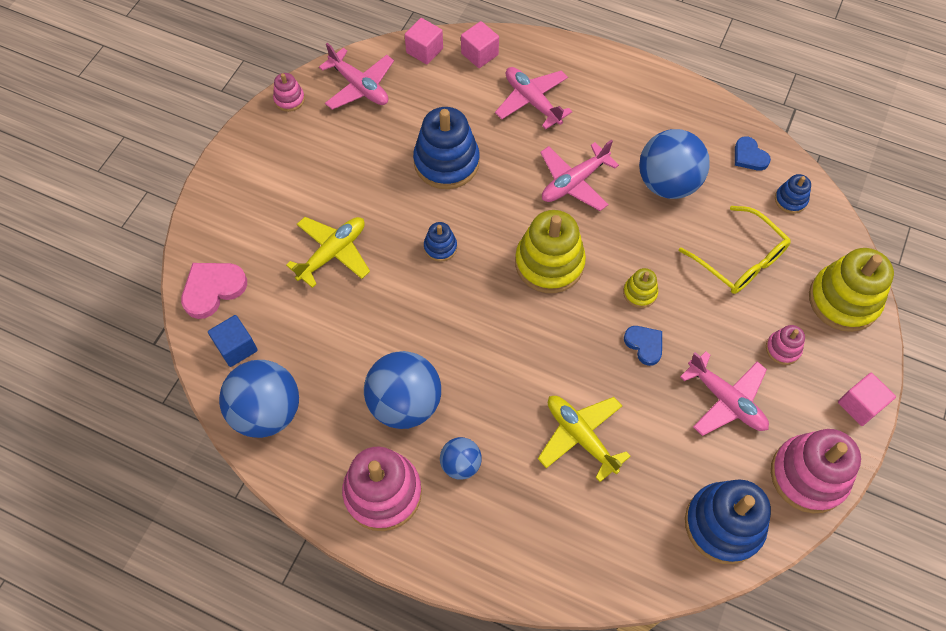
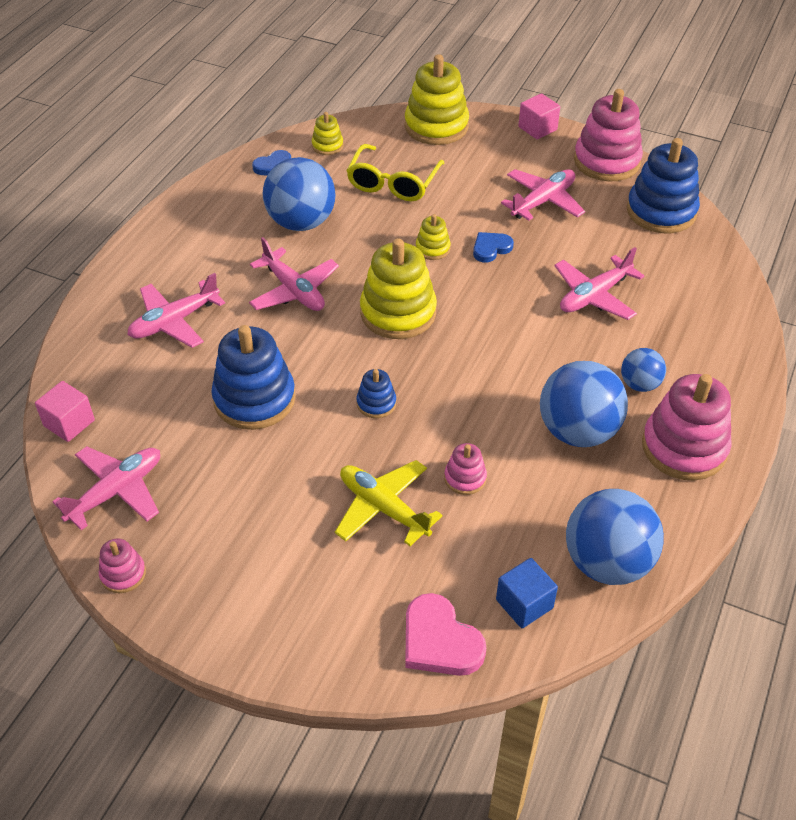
camera: 90 degrees left, 15 degrees down
(479, 54) = (89, 368): pink cube -> none
(580, 436) = (594, 296): yellow plane -> pink plane
(739, 259) = (393, 182): yellow glasses -> yellow glasses turned 150 degrees clockwise
(783, 349) = (488, 164): pink stacking toy -> pink stacking toy (465, 478)
(790, 200) = (327, 146): blue stacking toy -> yellow stacking toy

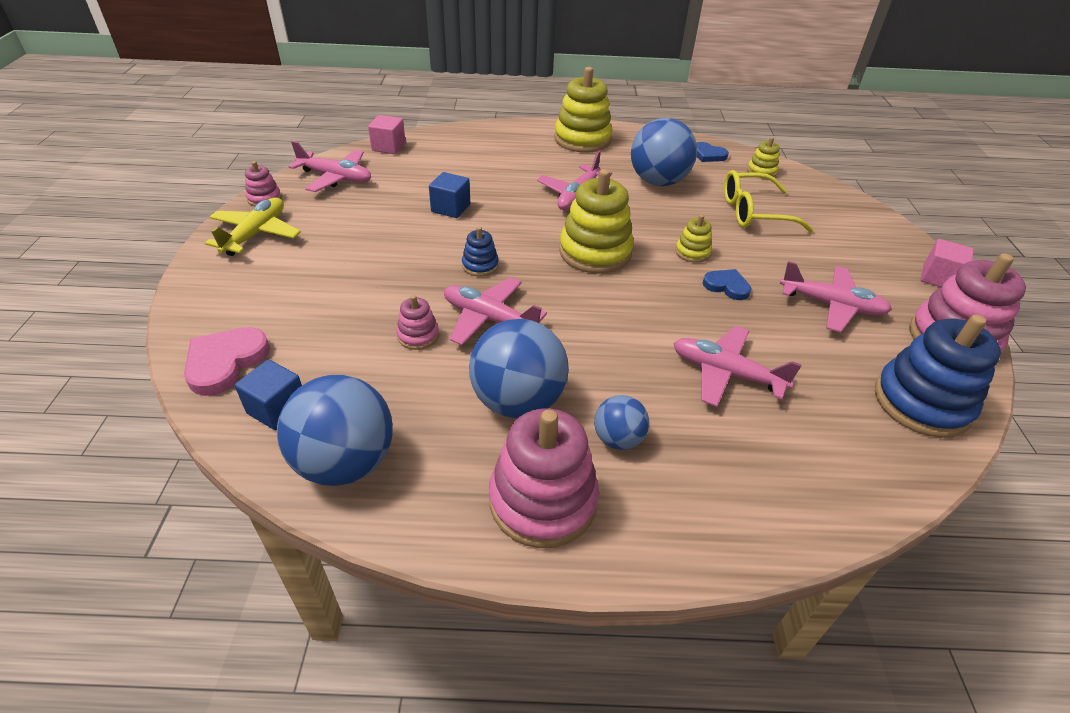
camera: 65 degrees right, 5 degrees down
(174, 321) = (506, 158): pink plane -> pink plane (489, 319)
(254, 399) = (450, 208): blue stacking toy -> blue cube
(383, 508) = (364, 296): yellow plane -> yellow plane (256, 234)
(436, 126) = (857, 217): yellow stacking toy -> yellow stacking toy (582, 139)

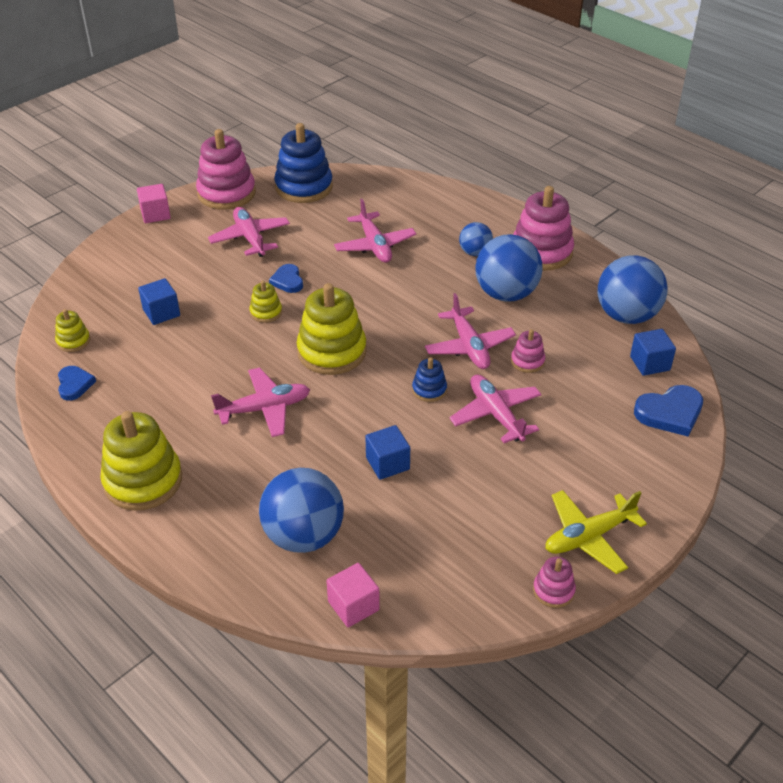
camera: 135 degrees left, 0 degrees up
(225, 362) = (670, 413): pink heart -> blue heart
(336, 178) = (457, 581): pink plane -> pink plane (496, 414)
(658, 182) = (173, 383): blue ball -> blue ball (303, 536)
(755, 212) = (161, 313): yellow glasses -> blue cube

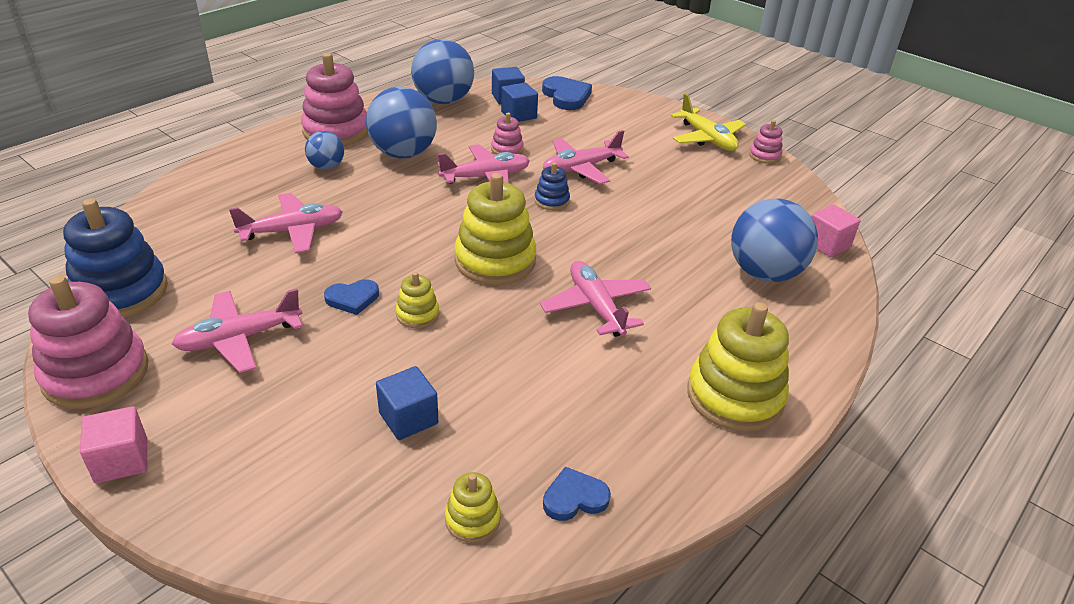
camera: 95 degrees left, 5 degrees down
(387, 463) = (657, 226): blue cube -> blue cube (518, 115)

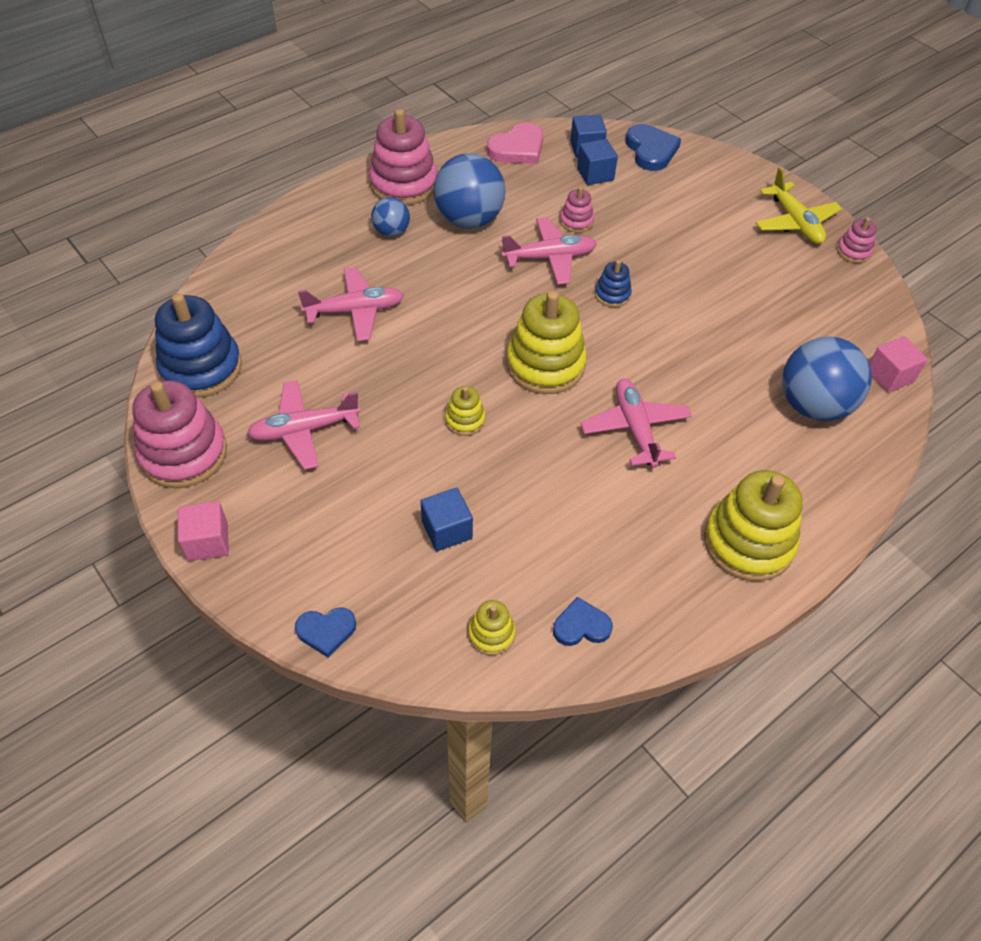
camera: 10 degrees right, 15 degrees up
(352, 299) = (407, 396): blue heart -> blue heart (326, 631)
(443, 101) = (517, 148): blue ball -> pink heart
(581, 168) = (649, 253): pink plane -> none

